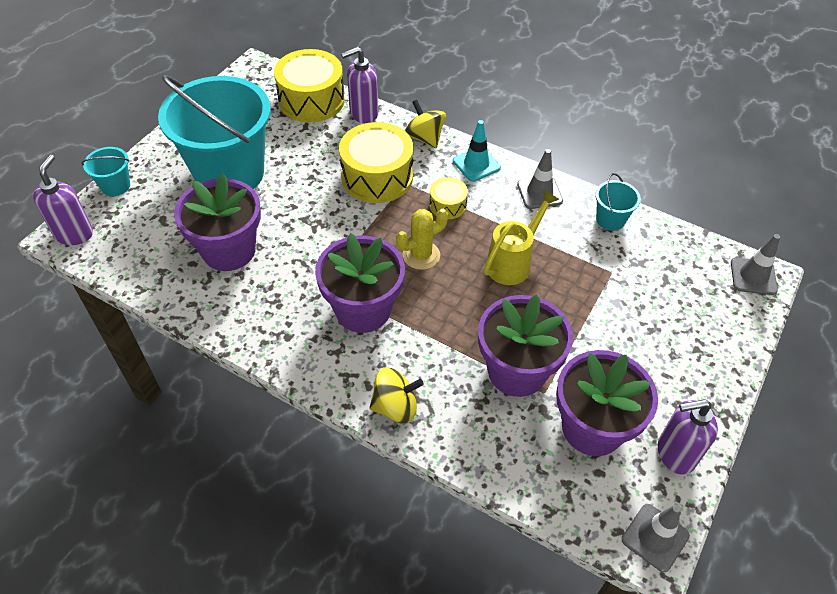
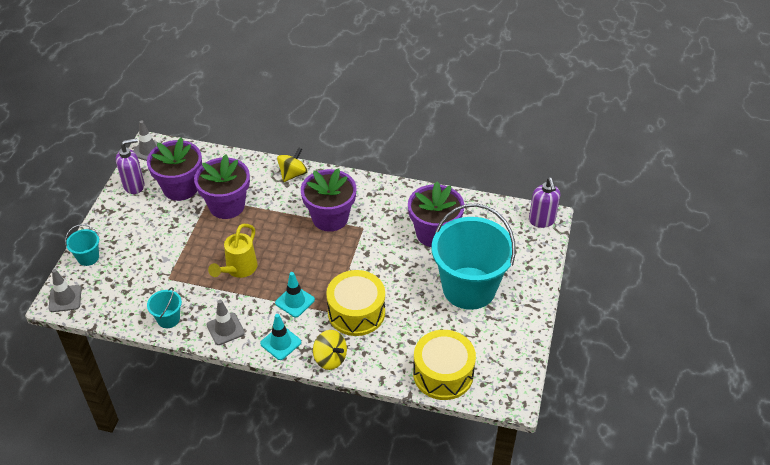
camera: 165 degrees right, 5 degrees down
(115, 186) = (543, 259): turquoise bucket -> turquoise bucket (88, 257)
(363, 114) = (391, 370): purple soap dispenser -> none
(395, 407) = (293, 174): yellow spinning top -> yellow spinning top turned 150 degrees clockwise
(421, 255) = (303, 260): yellow cactus -> none
(448, 205) = (295, 301): yellow drum -> turquoise traffic cone

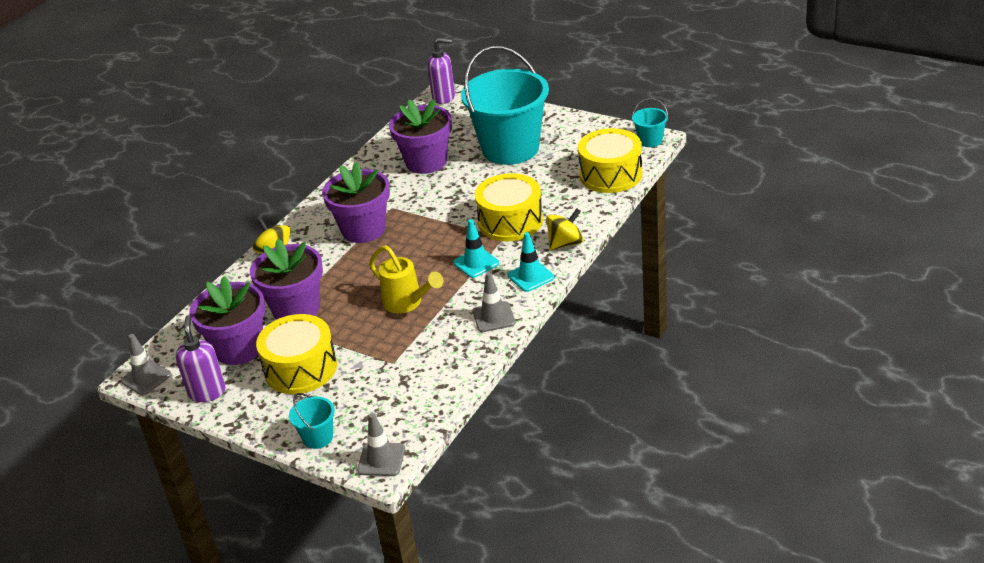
camera: 70 degrees left, 10 degrees down
(160, 227) = (300, 368): none -> yellow drum
(168, 319) = (458, 363): turquoise bucket -> turquoise bucket (650, 140)

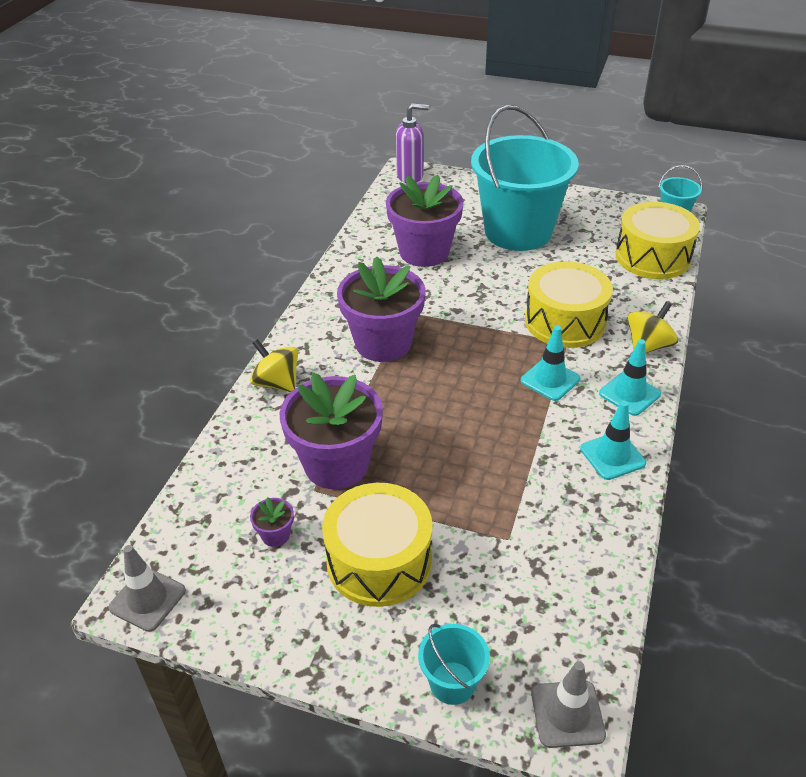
camera: 15 degrees left, 5 degrees up
(207, 392) = (251, 616): purple soap dispenser -> none
(239, 348) = (275, 535): purple flower pot -> purple flower pot, size x0.41
(407, 303) = (488, 444): yellow watering can -> none
(493, 317) = (612, 456): grey traffic cone -> turquoise traffic cone

